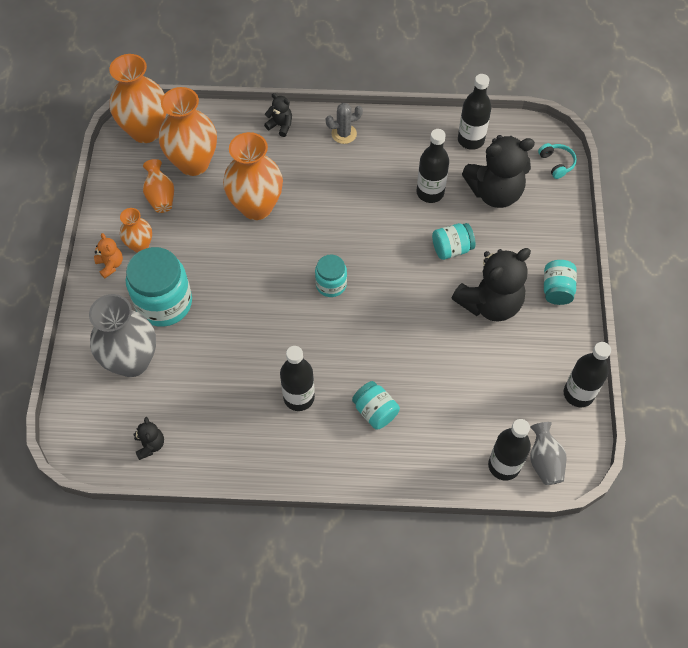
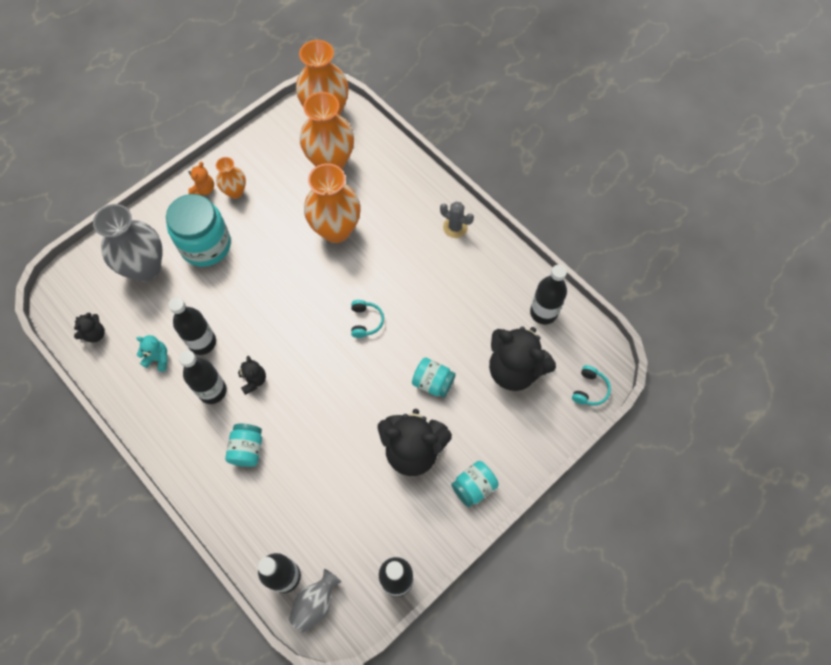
camera: 45 degrees right, 5 degrees up
(160, 196) = (284, 168): orange vase -> none
(226, 415) = (158, 358): none -> turquoise teddy bear
(280, 125) = (418, 183): black teddy bear -> black teddy bear (253, 380)
(331, 284) = (321, 331): turquoise jar -> none
(356, 250) = (366, 321): none -> turquoise headphones
(430, 192) = (466, 326): black bottle -> black bottle (202, 342)

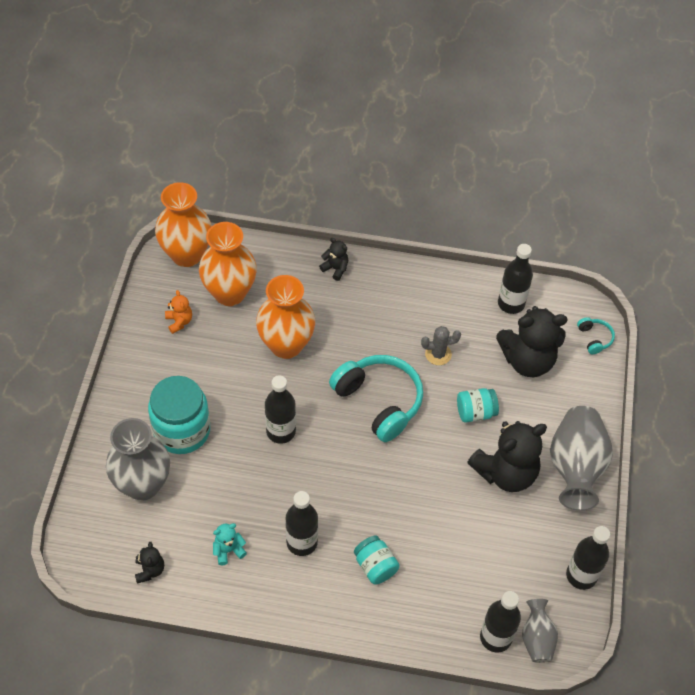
camera: 40 degrees left, 10 degrees down
(202, 342) = (256, 510): black bottle -> black bottle (281, 431)
(204, 189) = (134, 386): orange teddy bear -> orange teddy bear (179, 322)
(235, 192) = (166, 369): orange vase -> none
(253, 380) = (329, 510): black teddy bear -> black teddy bear (335, 268)
(366, 321) = (379, 401): turquoise headphones -> turquoise headphones, size x2.25
(455, 227) = (384, 282): grey cactus -> grey cactus (438, 354)
(473, 487) = (575, 467): turquoise jar -> grey vase

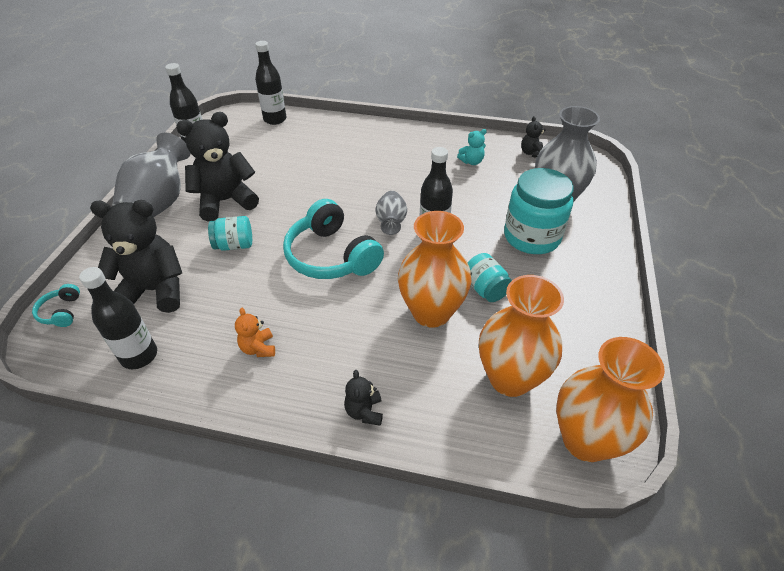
camera: 175 degrees left, 10 degrees down
(179, 322) = (566, 342): orange teddy bear -> orange teddy bear (258, 348)
(302, 542) = (412, 164): black bottle -> none
(335, 268) = (364, 411): black teddy bear -> black teddy bear turned 45 degrees clockwise
(375, 566) = (354, 151): turquoise jar -> turquoise jar (485, 289)
(438, 354) = (254, 299): grey cactus -> none
(537, 638) = (246, 118): grey vase -> grey vase (391, 222)

